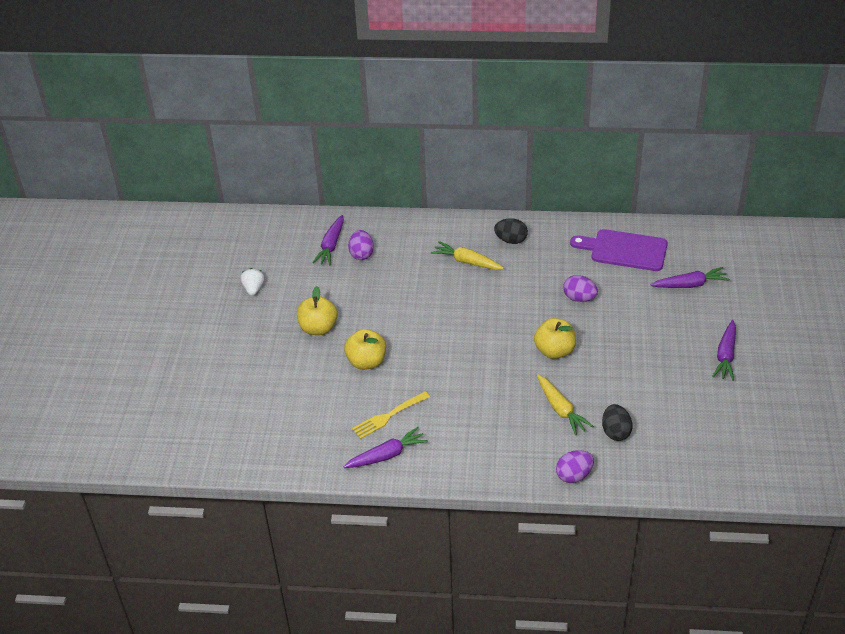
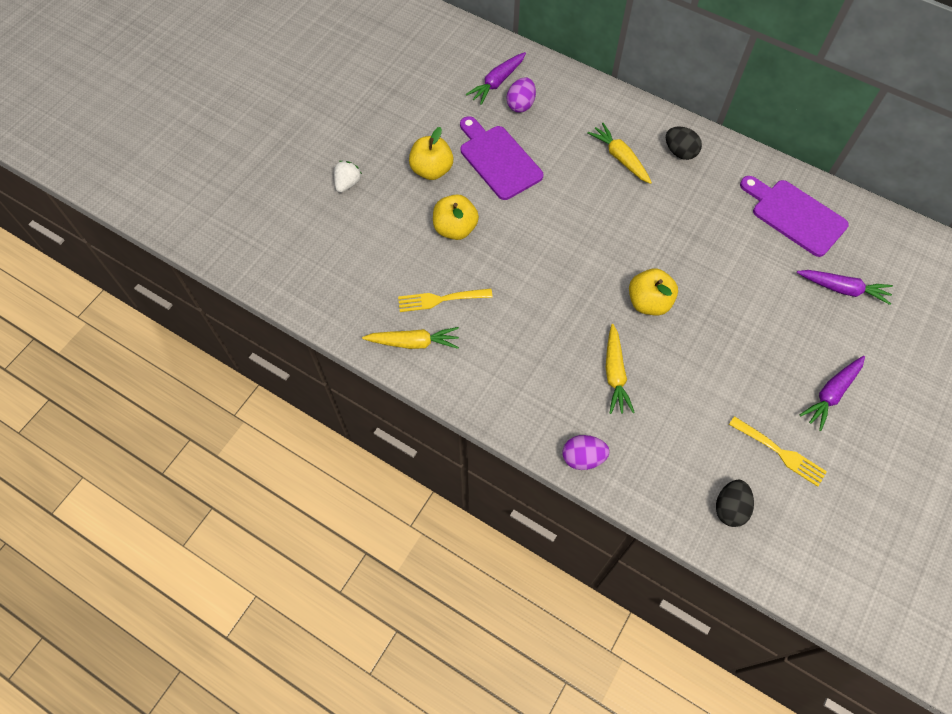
camera: 25 degrees right, 20 degrees up
(253, 289) = (397, 100): white strawberry -> white strawberry (347, 183)
(369, 300) = (498, 160): none -> purple cutting board
(387, 455) = (413, 342): purple carrot -> yellow carrot
(579, 298) = (711, 252): purple egg -> none
(615, 432) = (656, 428): black egg -> black egg (730, 508)
(714, 408) = (780, 452): none -> yellow fork

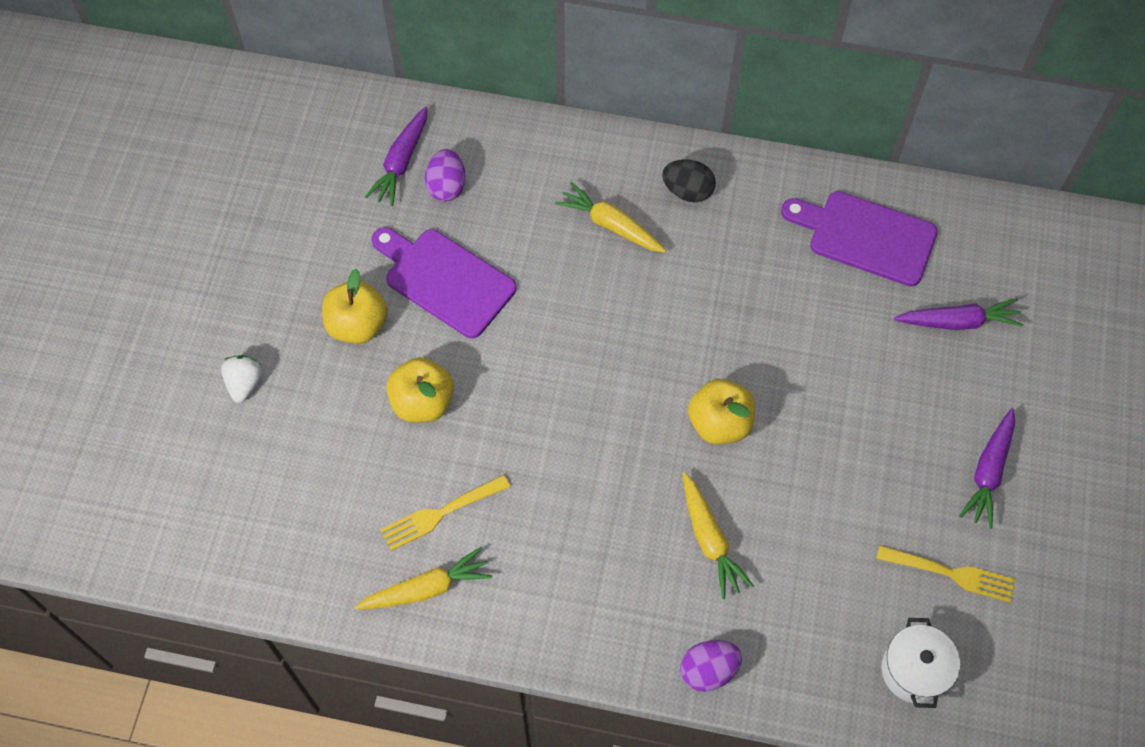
camera: 20 degrees left, 0 degrees up
(730, 508) = (914, 670): black egg -> white pot

